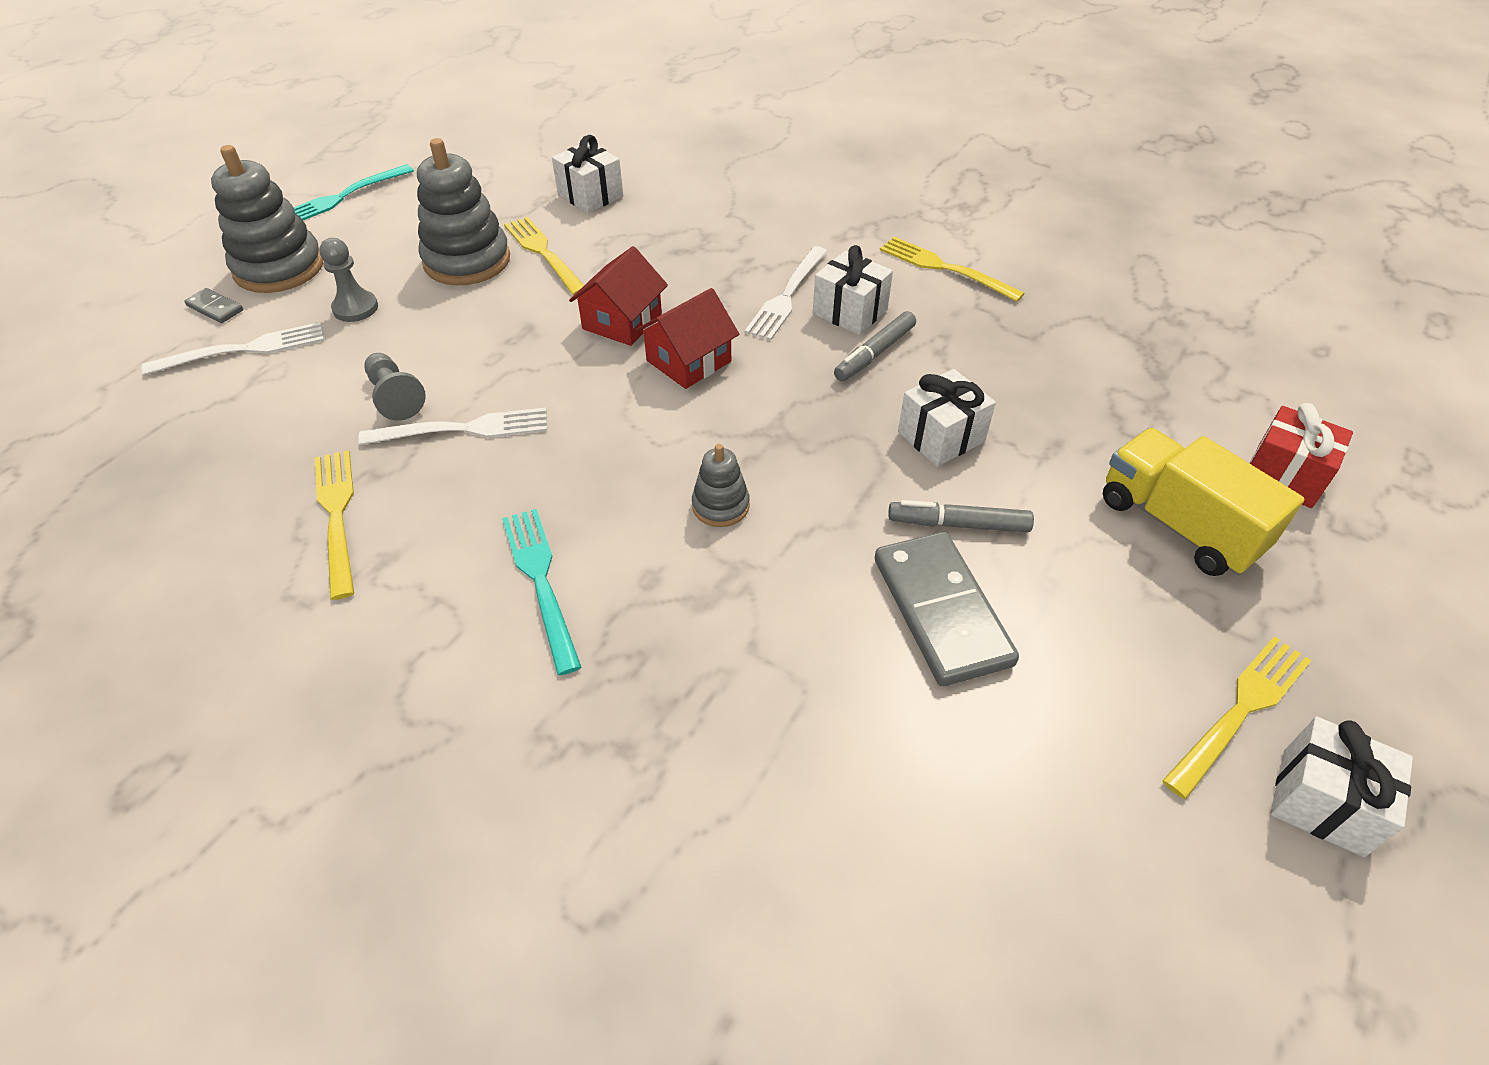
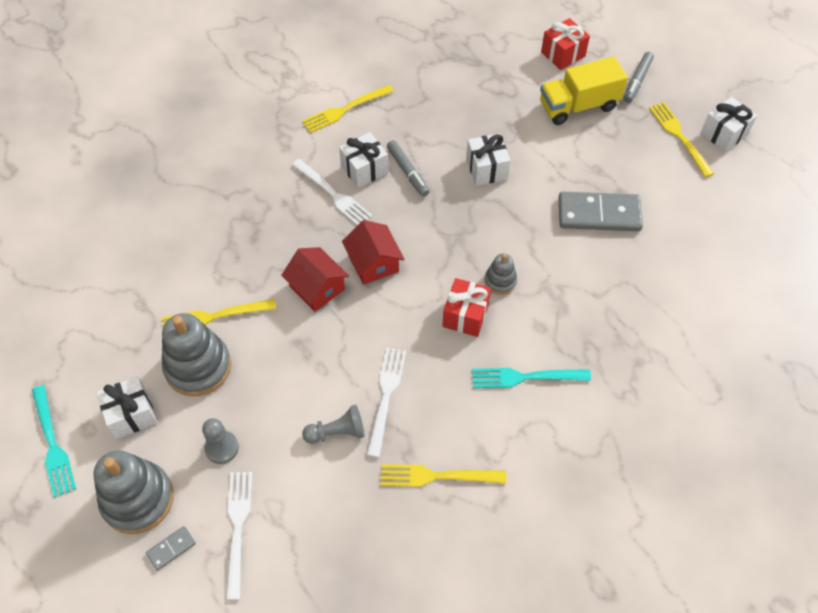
camera: 70 degrees left, 10 degrees up
(590, 196) = (154, 272): white gift -> white gift (131, 414)
(635, 480) = (465, 315): none -> red gift
(958, 524) = (549, 186): grey marker -> grey marker (637, 81)

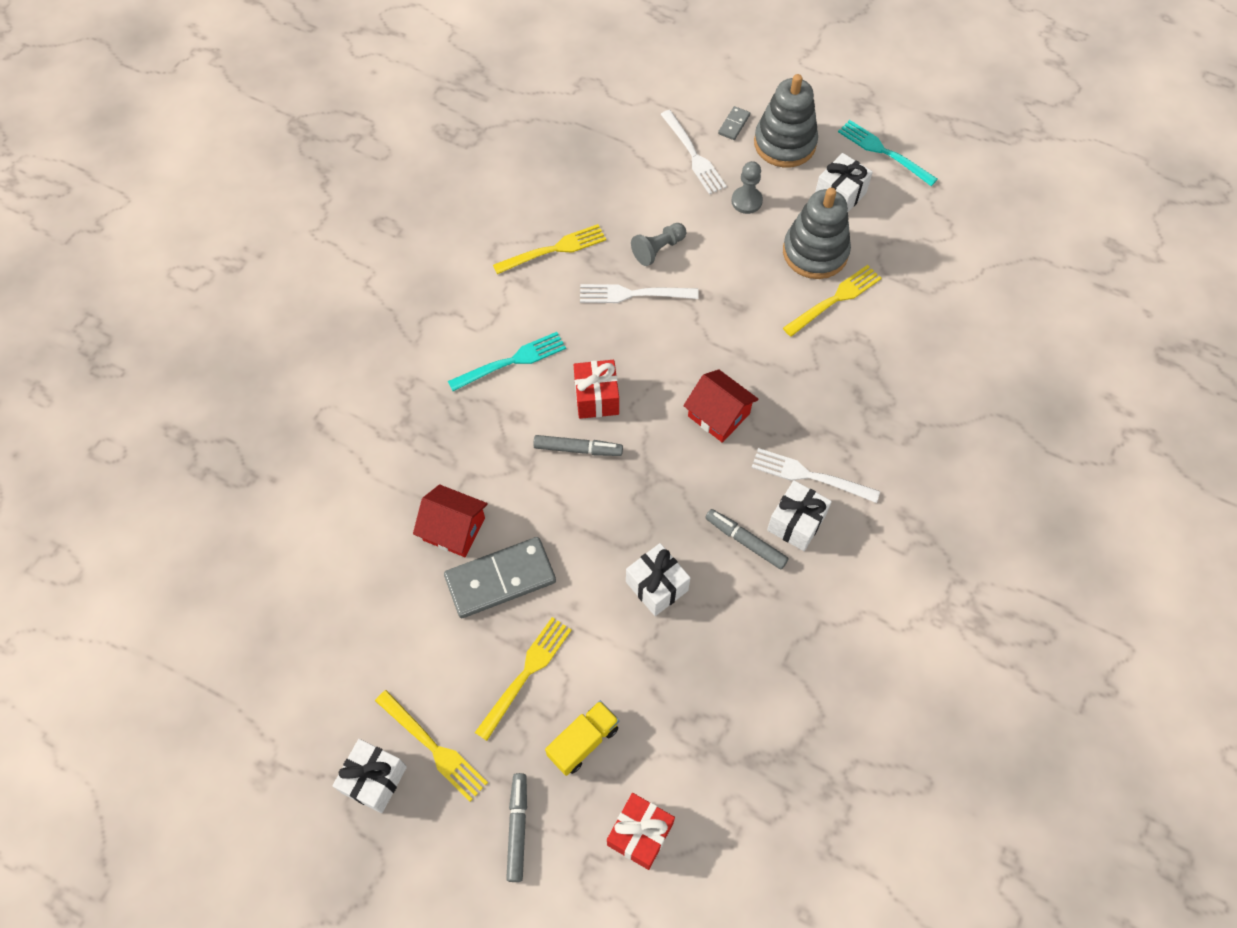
camera: 155 degrees right, 5 degrees up
(317, 288) = (758, 366): red house -> red house (454, 529)
(344, 110) = (872, 598): yellow fork -> yellow fork (526, 673)
(386, 396) = (633, 294): white fork -> white fork turned 105 degrees clockwise
(500, 281) = (578, 449): grey stacking toy -> grey marker
(578, 106) = (583, 741): yellow truck -> yellow truck, size x0.66

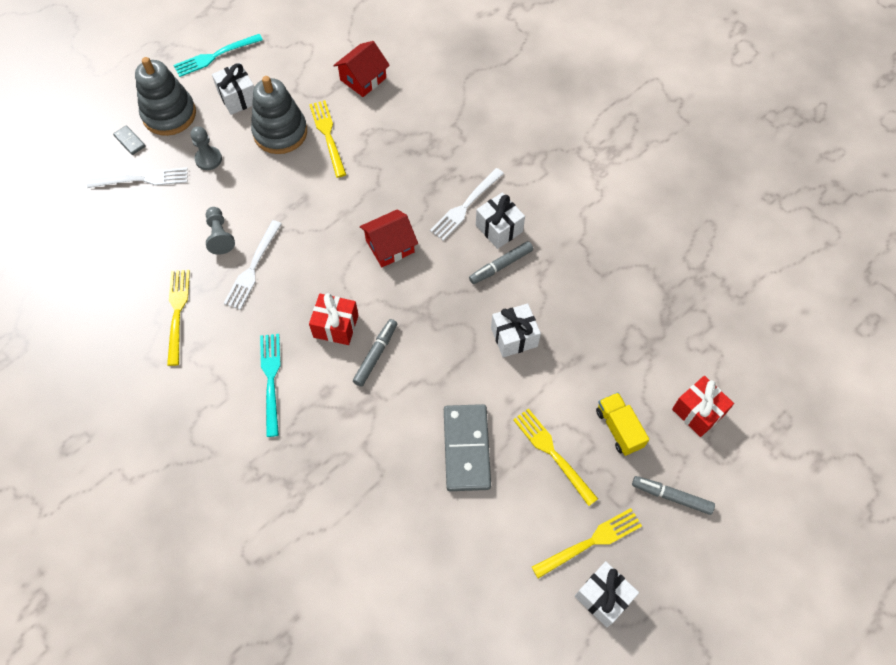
camera: 70 degrees left, 0 degrees up
(454, 529) = (408, 472): red house -> red house (363, 79)

